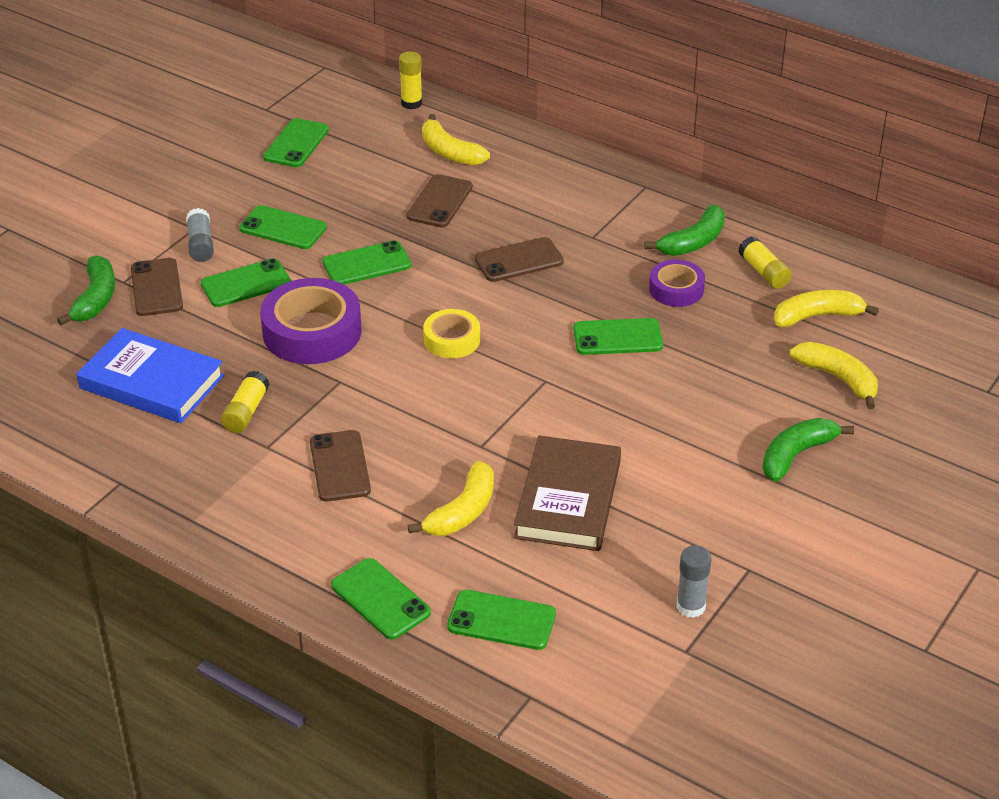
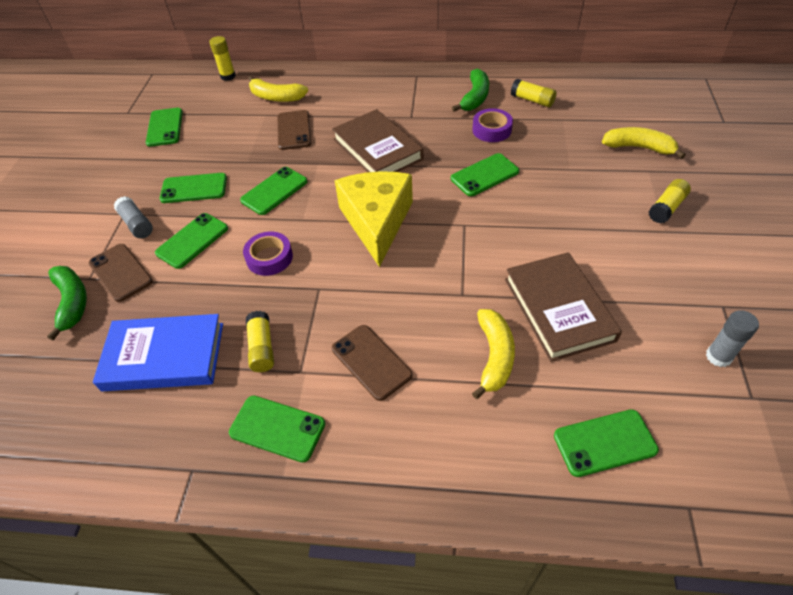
camera: 25 degrees left, 10 degrees up
(312, 332) = (269, 258): purple tape -> purple tape, size x0.57
(380, 599) = (497, 474): green phone -> green phone (277, 428)
(452, 340) = (376, 222): yellow tape -> yellow cheese
(519, 260) = (377, 149): brown phone -> brown book
(796, 455) = (666, 208): green banana -> yellow glue stick
(817, 316) = (588, 114): yellow banana -> none

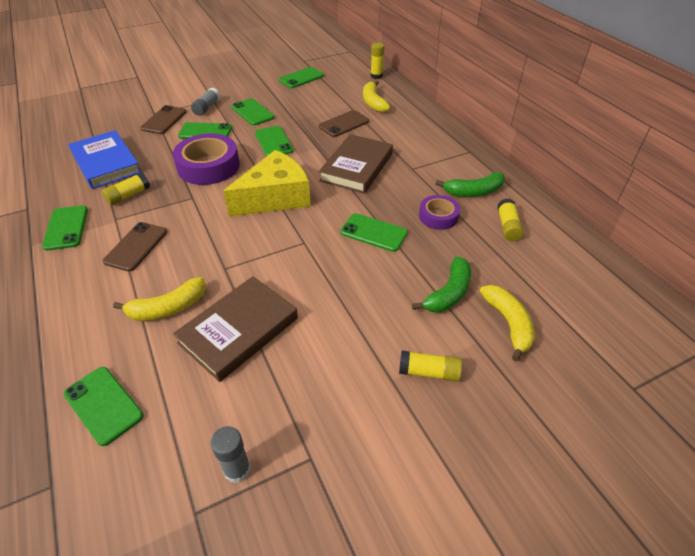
camera: 55 degrees right, 5 degrees down
(72, 302) = (132, 116): green banana -> green banana (448, 293)
(269, 258) = (208, 166): purple tape -> purple tape, size x1.75
(274, 191) = (274, 142): green phone -> green phone turned 60 degrees clockwise

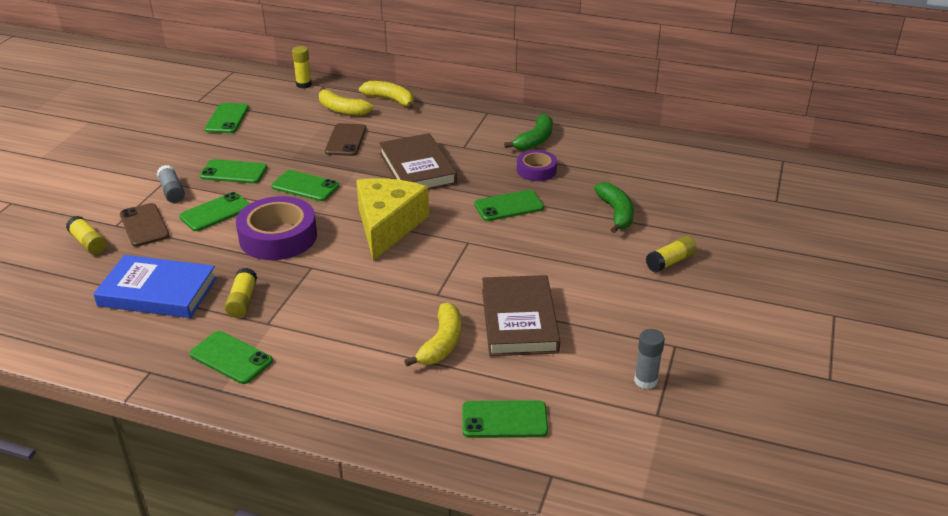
camera: 45 degrees left, 10 degrees down
(136, 246) = (331, 327): brown phone -> none
(507, 226) = (591, 151): yellow glue stick -> yellow glue stick (88, 243)
(508, 323) = (674, 208): yellow banana -> yellow banana (390, 100)

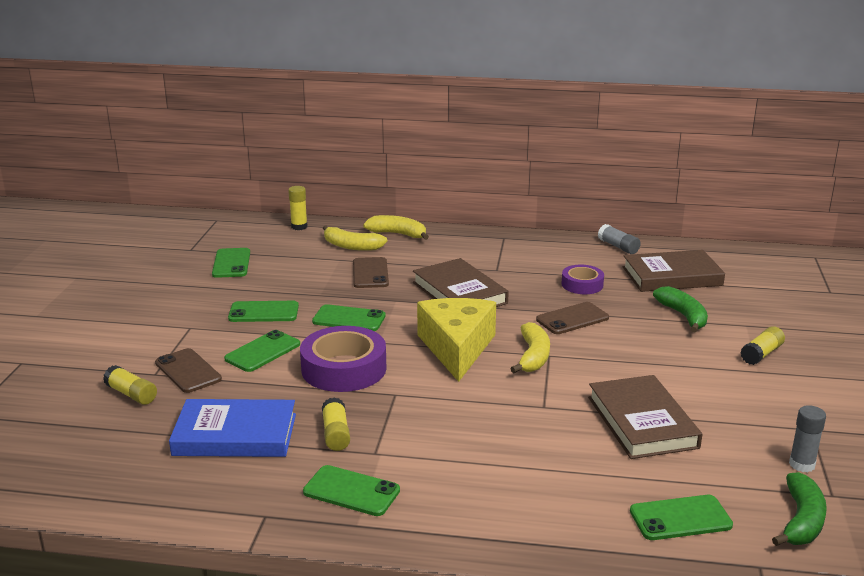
camera: 10 degrees left, 10 degrees down
(172, 191) = (204, 336): grey glue stick -> grey glue stick (618, 247)
(441, 343) = (574, 452): yellow banana -> yellow banana (533, 356)
(509, 206) = (572, 319): green phone -> brown phone
(535, 140) = (566, 258): green banana -> green banana (801, 521)
(628, 169) = (672, 276): none -> brown book

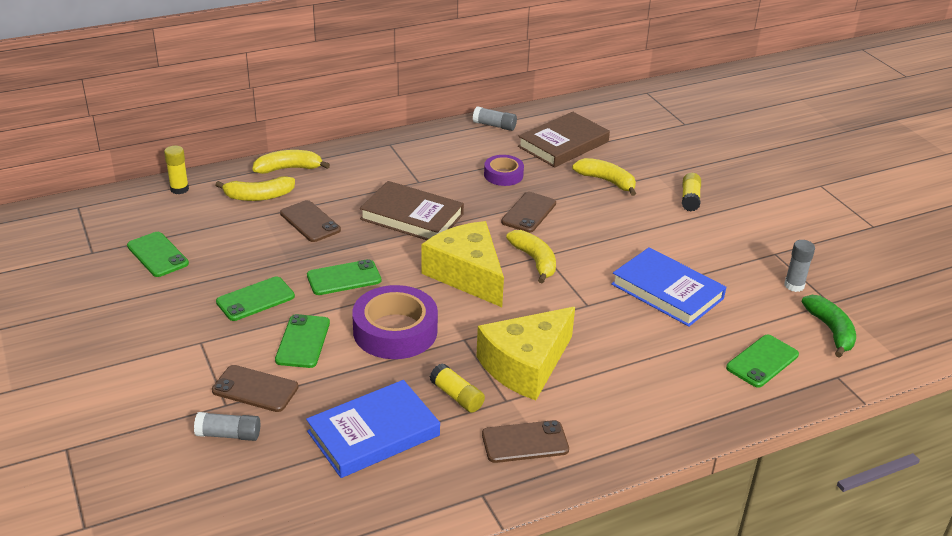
camera: 35 degrees left, 10 degrees up
(131, 394) = (229, 435): yellow glue stick -> grey glue stick
(351, 491) = (525, 442): green phone -> brown phone
(425, 433) = (525, 365): none -> yellow cheese
(642, 422) = (667, 291): brown book -> blue book
(683, 316) = (606, 181): green banana -> yellow banana

